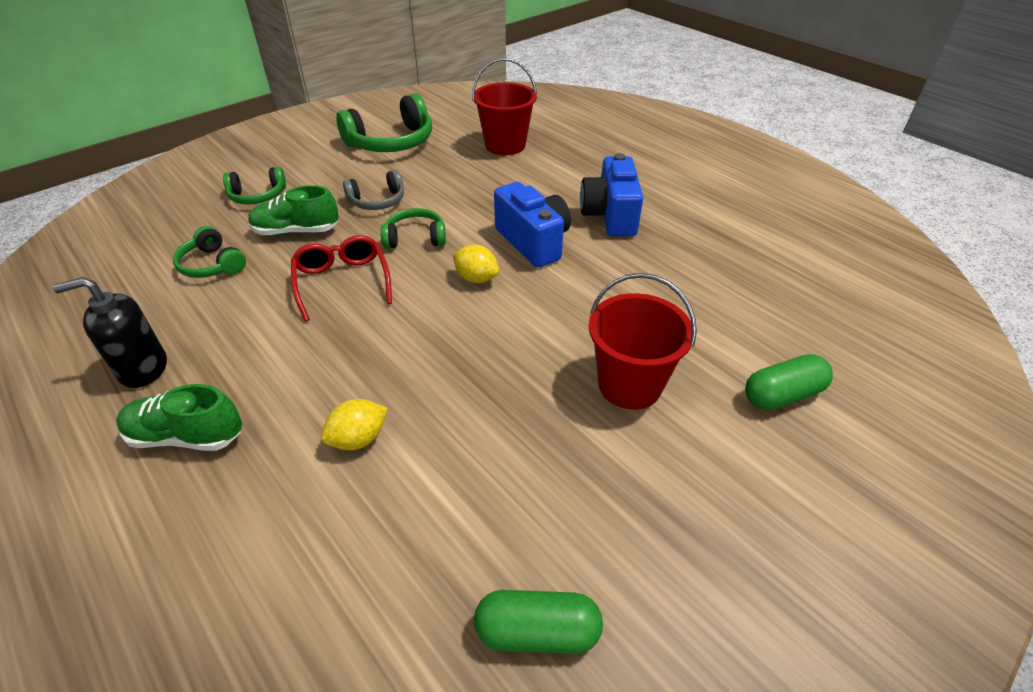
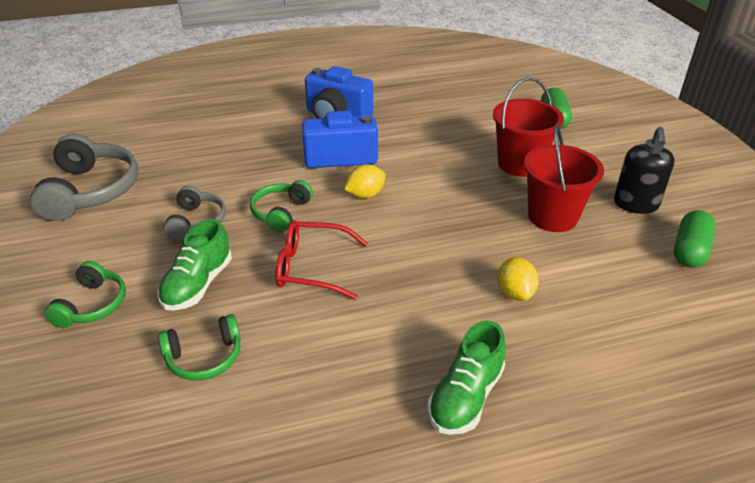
camera: 65 degrees left, 5 degrees down
(143, 369) = (351, 427): black soap dispenser -> black soap dispenser (635, 204)
(391, 142) = (90, 191): green headphones -> grey headphones
(505, 145) = (180, 130): red bucket -> red bucket (552, 216)

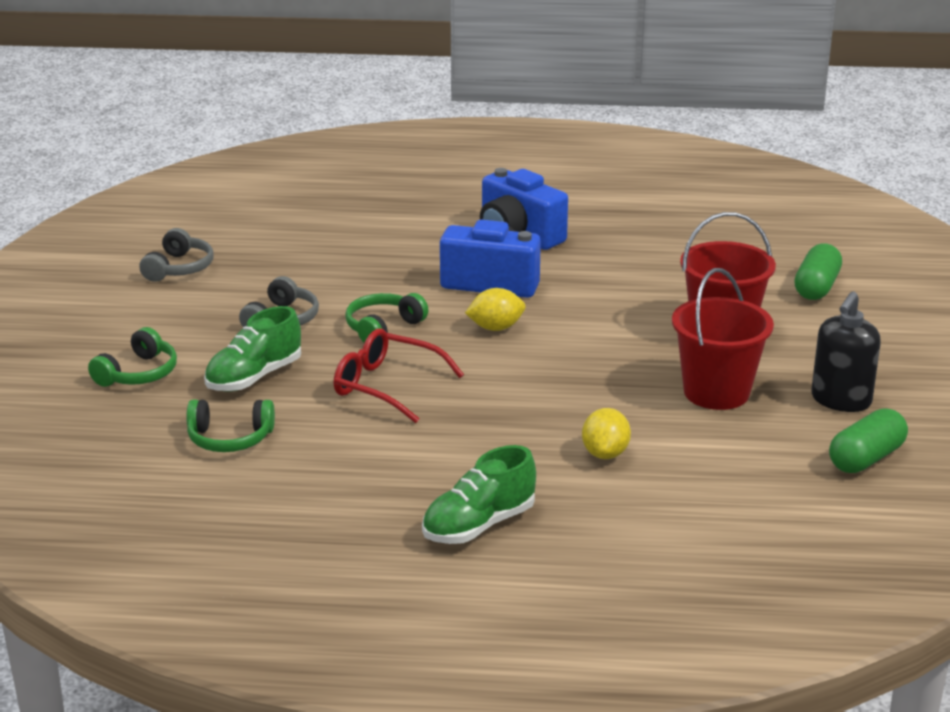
camera: 20 degrees right, 10 degrees down
(90, 191) = (179, 268): grey headphones -> grey headphones, size x0.57

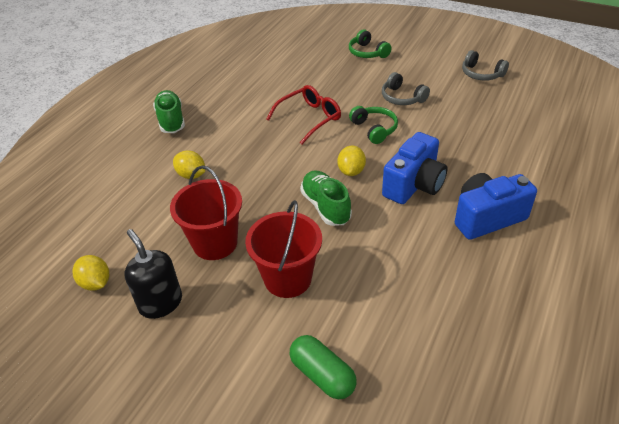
camera: 115 degrees right, 15 degrees up
(230, 438) = (293, 69): green headphones -> none
(254, 377) = (344, 81): green shoe -> green shoe (325, 206)
(866, 458) = (96, 283): green capsule -> yellow lemon

